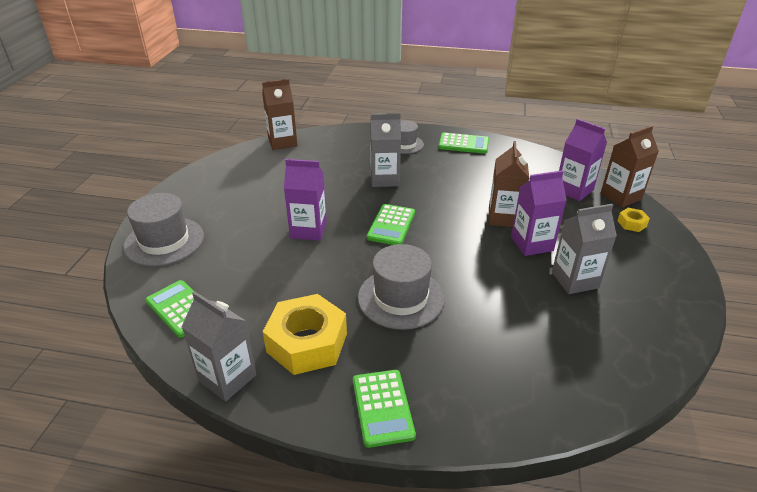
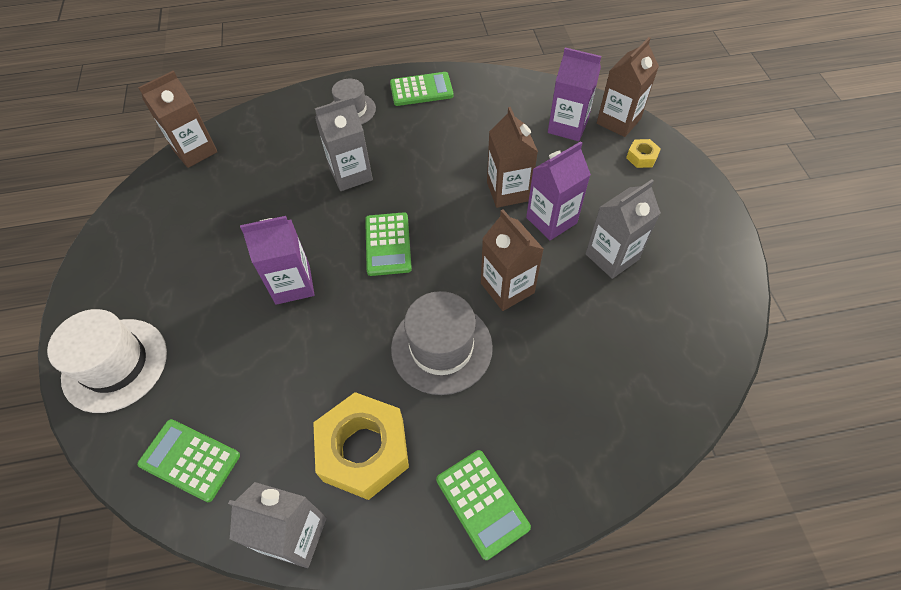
camera: 20 degrees left, 20 degrees up
(164, 241) = (115, 364): grey hat -> white hat
(473, 276) = (507, 288): none -> brown carton

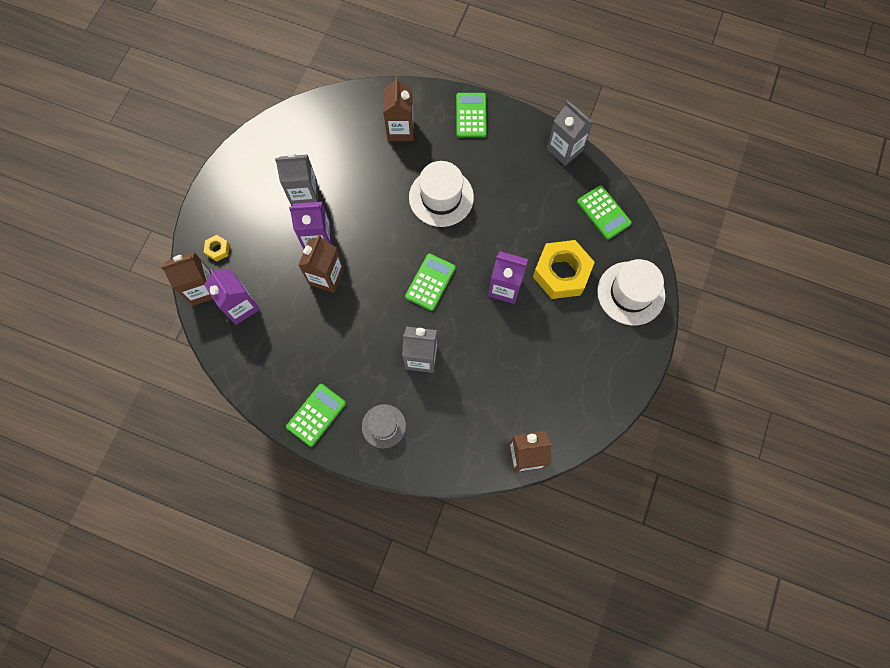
camera: 150 degrees left, 15 degrees up
(364, 450) = (513, 168): yellow nut -> yellow nut (561, 273)
(421, 90) = (316, 415): green calculator -> green calculator turned 105 degrees clockwise
(441, 347) = (441, 197): grey hat -> white hat
(507, 288) = (380, 210): brown carton -> brown carton (400, 130)

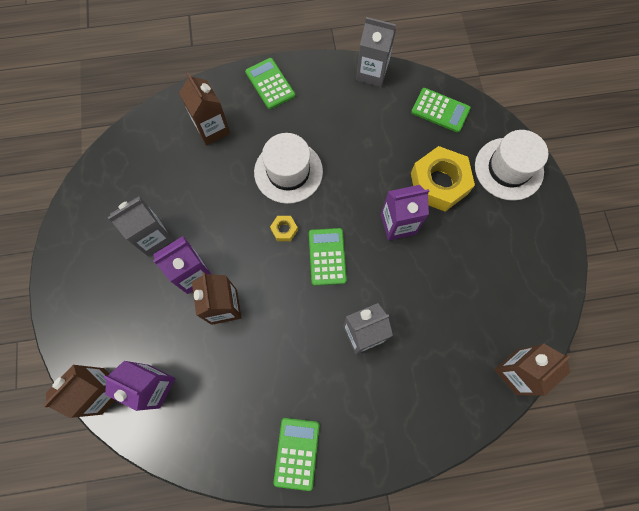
camera: 30 degrees left, 0 degrees up
(218, 250) = (96, 341): yellow nut -> yellow nut (284, 230)
(383, 426) = (369, 424): grey hat -> none

